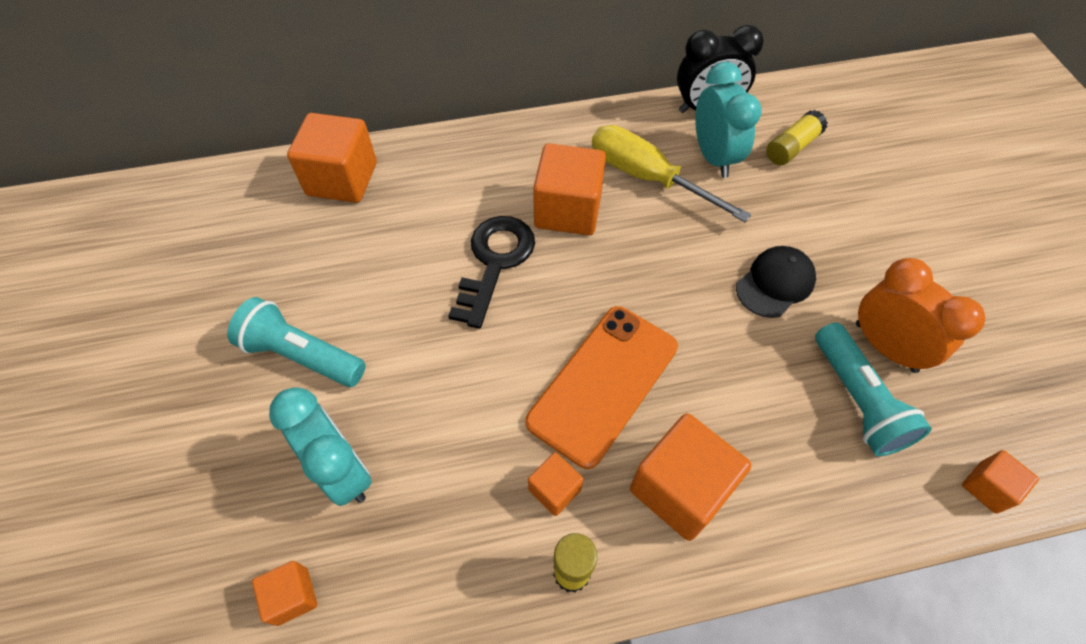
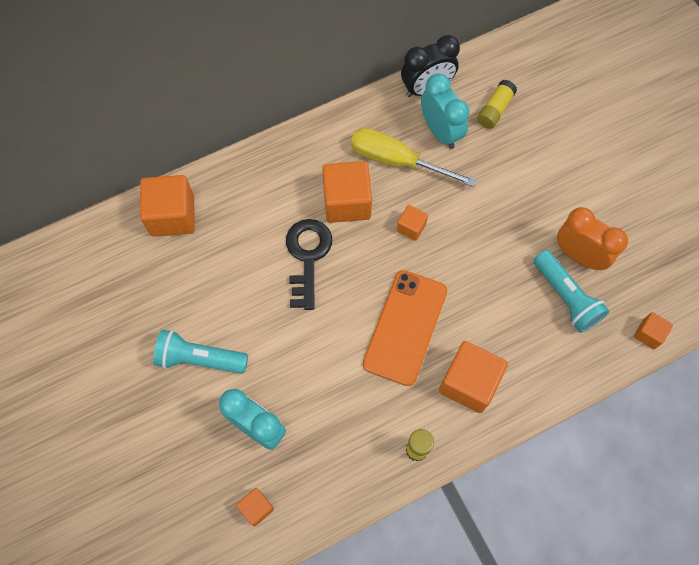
camera: 15 degrees left, 10 degrees up
(555, 489) = (393, 403): orange cube -> orange cube (411, 227)
(775, 283) = (501, 226): black cap -> none

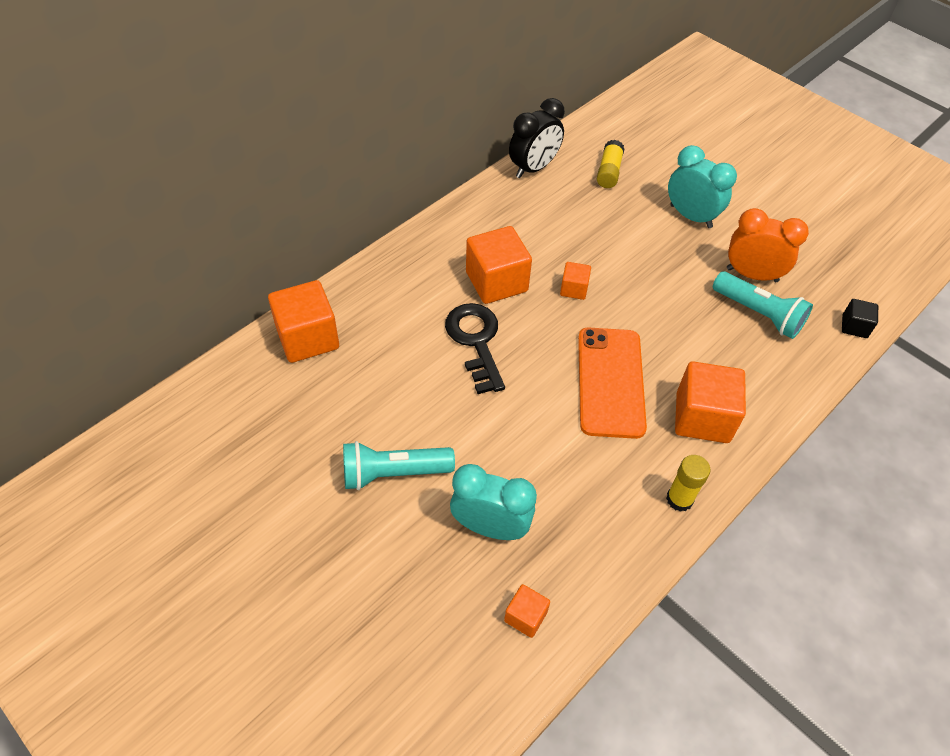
camera: 20 degrees left, 15 degrees down
(396, 161) = (531, 234): yellow screwdriver -> none
(440, 131) = (564, 200): turquoise clock -> turquoise clock (691, 216)
(648, 334) = (854, 326): orange cube -> black cube

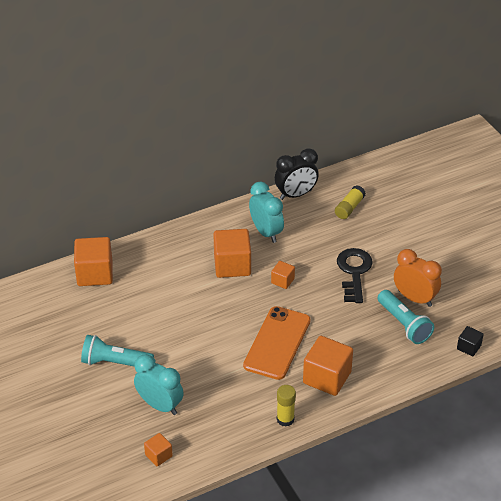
camera: 20 degrees right, 10 degrees down
(476, 341) = (201, 299): black key -> black key (354, 272)
(691, 216) = (393, 250): turquoise clock -> turquoise clock (266, 232)

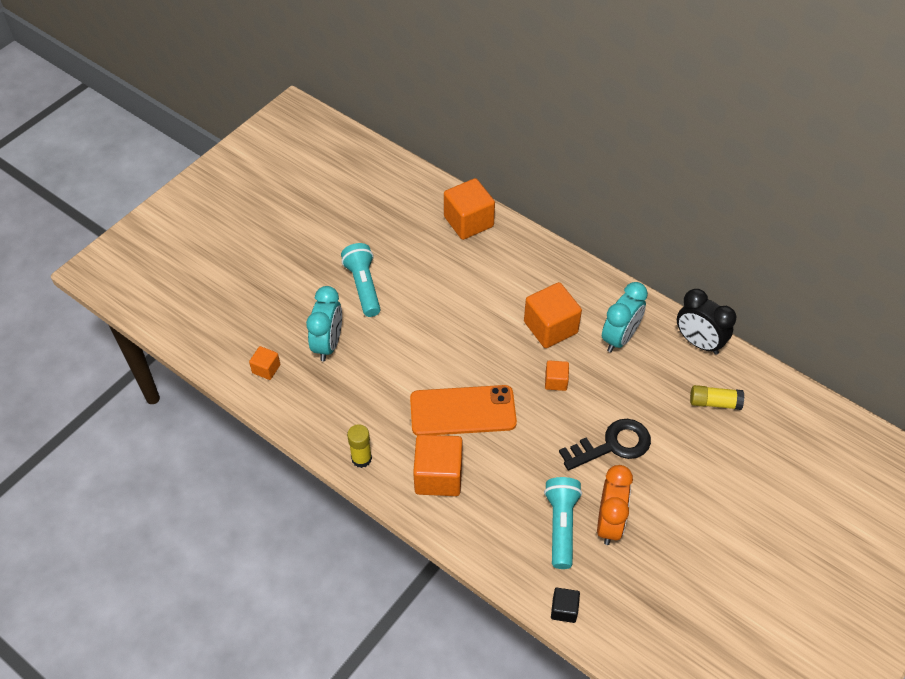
camera: 65 degrees right, 10 degrees up
(404, 324) = (561, 526): turquoise flashlight -> turquoise flashlight turned 150 degrees clockwise

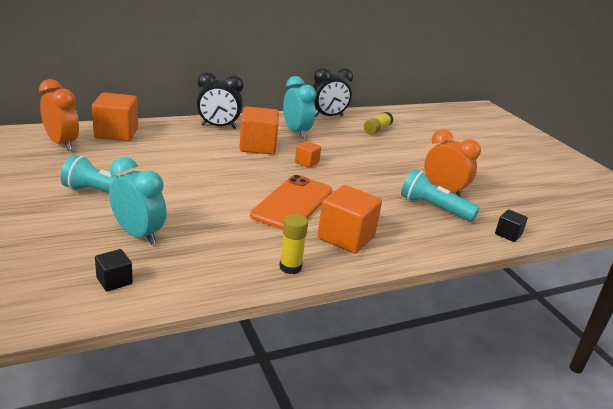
camera: 65 degrees left, 25 degrees down
(266, 369) = (114, 281): orange cube -> black cube
(415, 206) = (62, 144): none -> orange clock
(561, 275) = (218, 127): none -> black clock
(612, 445) = (380, 166): black key -> none

